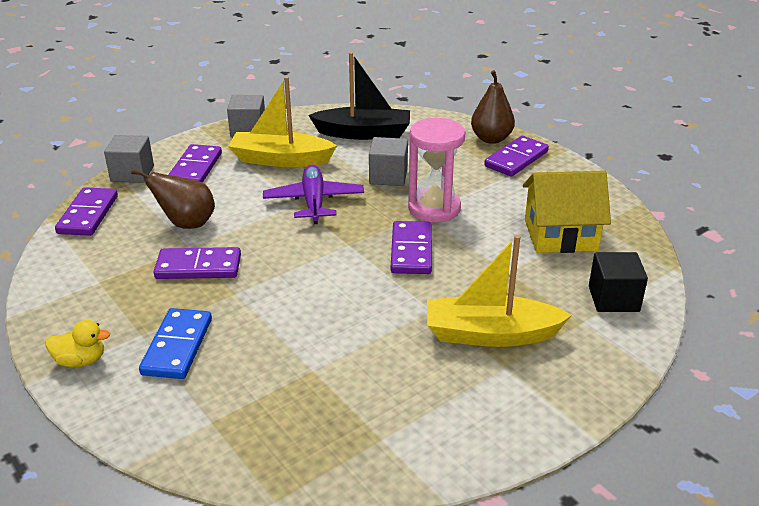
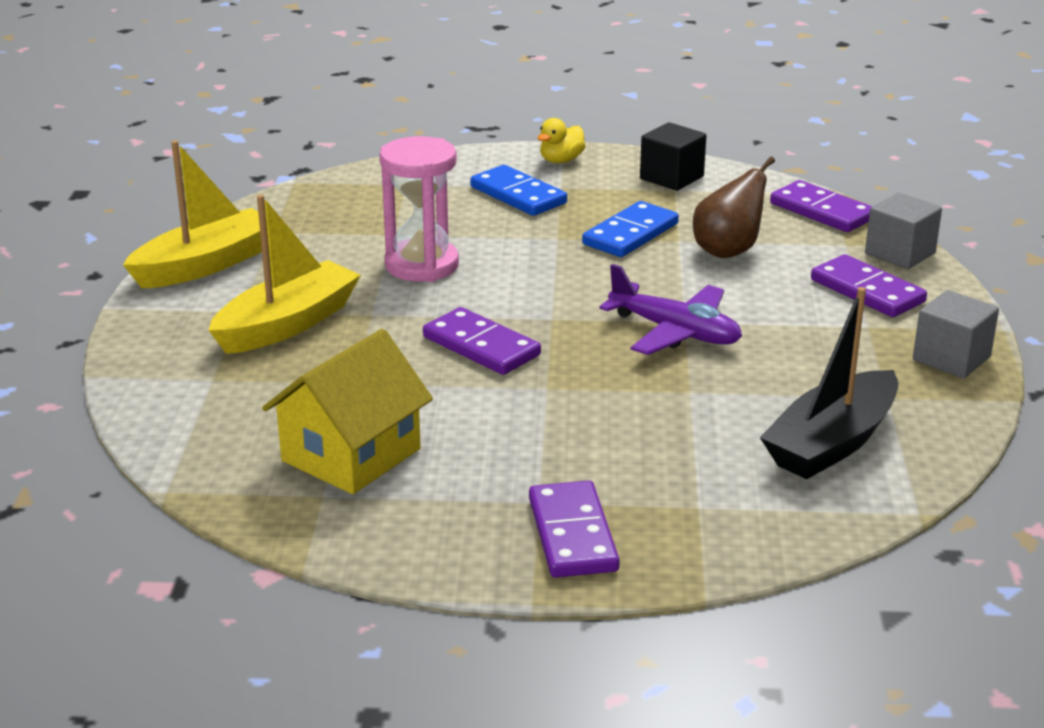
camera: 130 degrees right, 5 degrees down
(198, 267) = (630, 234): purple domino -> blue domino
(281, 160) = (821, 350): yellow boat -> yellow boat (205, 265)
(388, 176) = (669, 405): grey cube -> none
(434, 208) = (542, 400): pink hourglass -> pink hourglass (422, 265)
(491, 139) = (667, 549): brown pear -> none
(613, 299) = (203, 417): black cube -> black cube (671, 178)

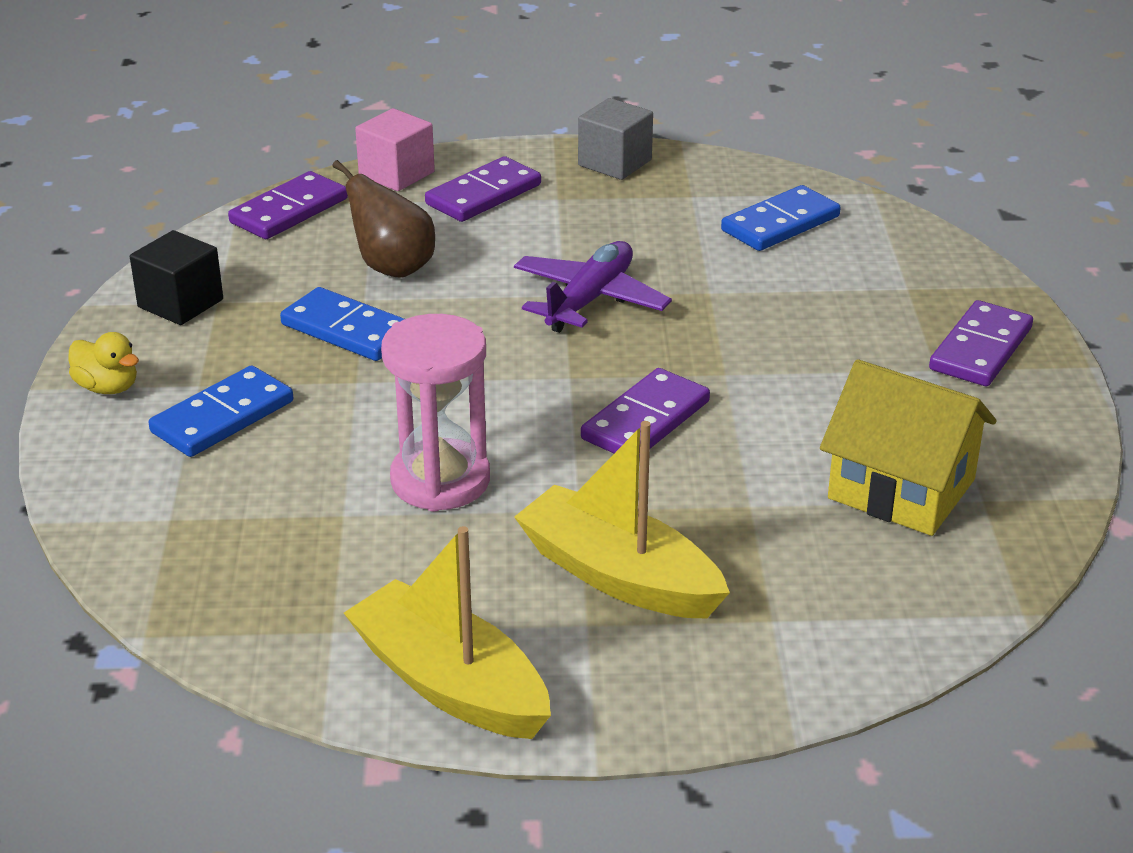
camera: 95 degrees left, 5 degrees up
(573, 534) = (980, 349): purple domino -> purple domino turned 45 degrees counterclockwise
(831, 443) = (780, 224): black boat -> blue domino
(900, 253) = (396, 174): grey cube -> pink cube

